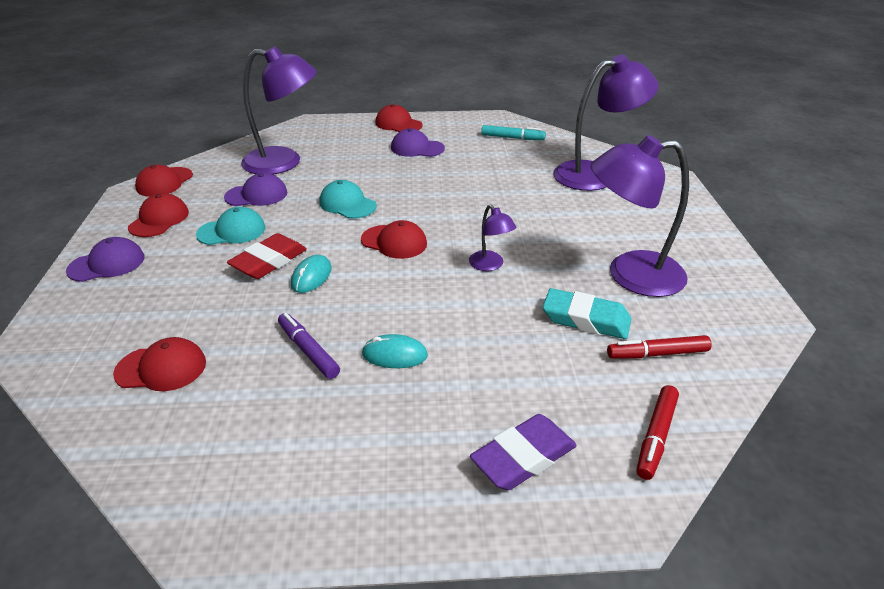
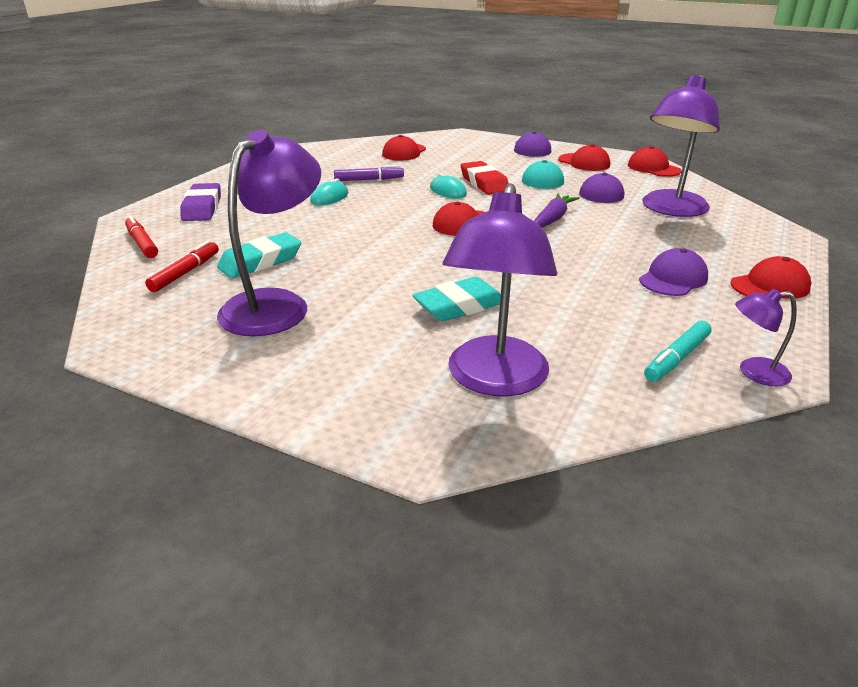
camera: 120 degrees right, 5 degrees down
(347, 204) = (552, 219): turquoise cap -> purple carrot
(490, 265) = (380, 249): purple lamp -> purple lamp (754, 372)
(537, 204) = (459, 306): none -> turquoise eraser

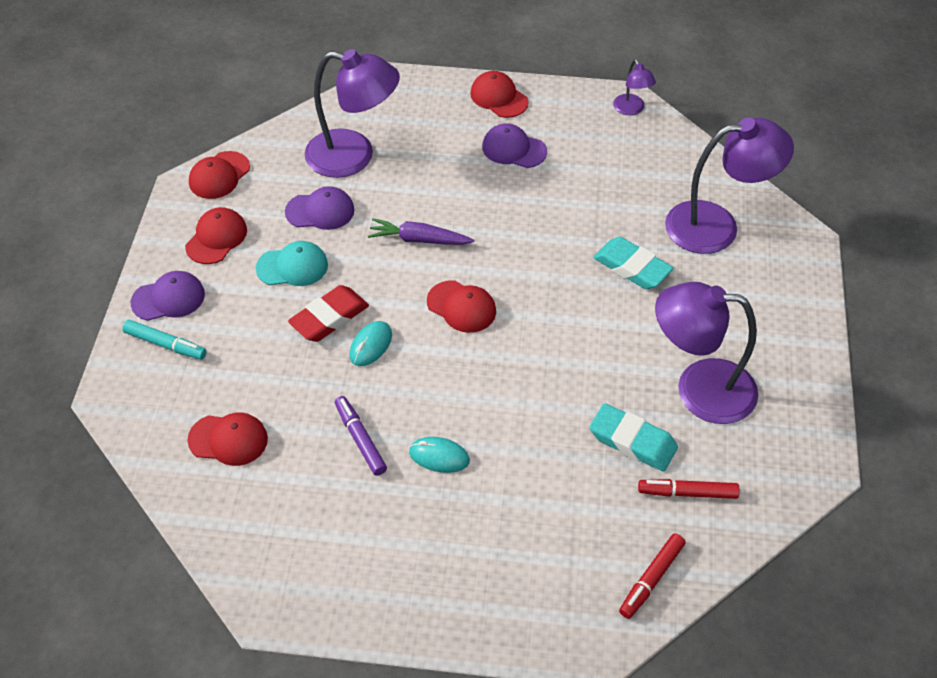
camera: 110 degrees left, 20 degrees up
(202, 208) = (530, 580): purple eraser -> none
(676, 358) = (635, 143): turquoise marker -> turquoise marker (165, 344)

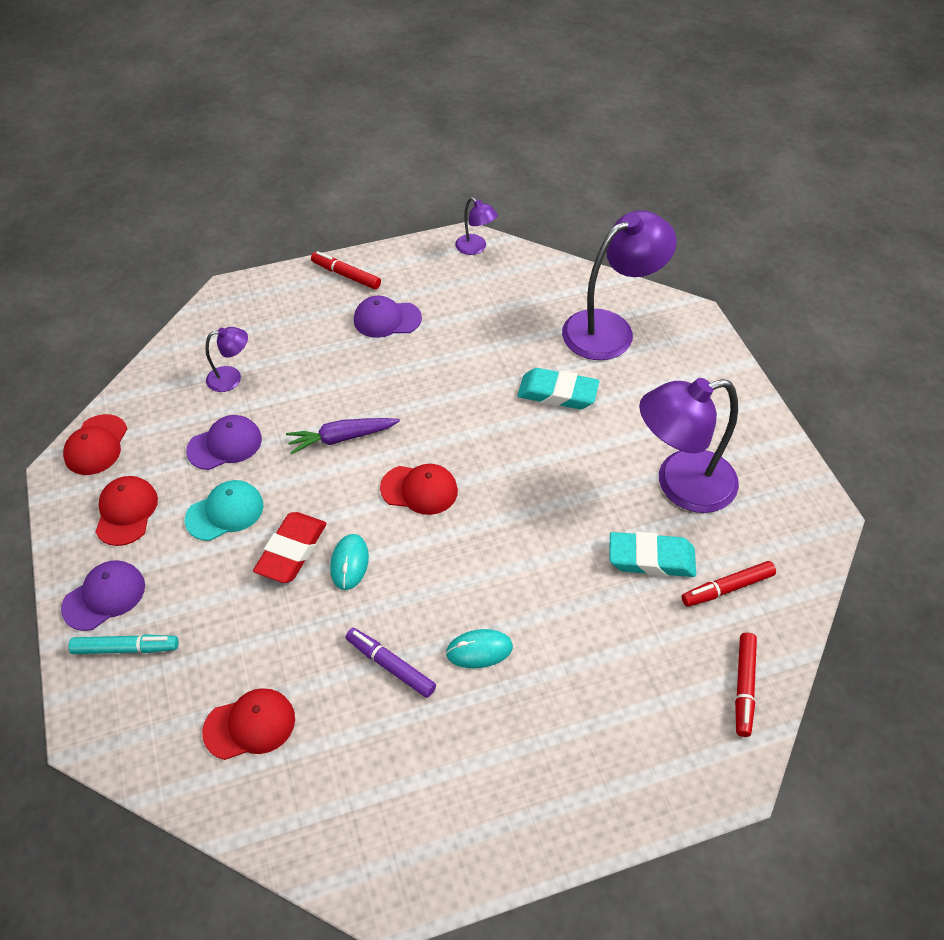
camera: 25 degrees left, 0 degrees up
(354, 156) = (231, 378): purple lamp -> purple lamp, size x0.47
(499, 97) = (346, 275): red cap -> red marker

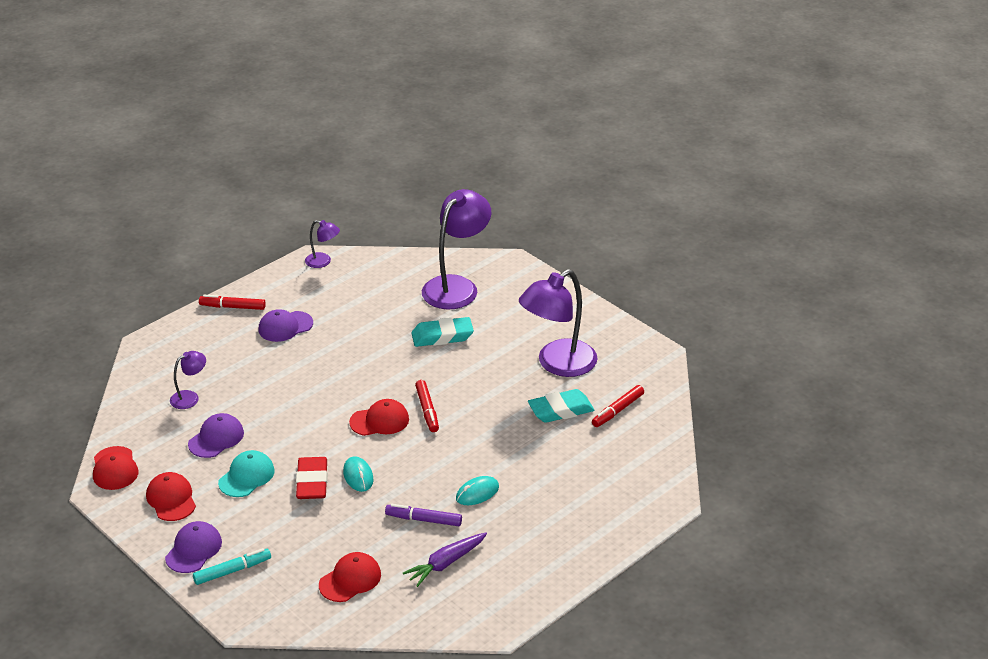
camera: 25 degrees left, 15 degrees down
(341, 438) = (302, 408): purple carrot -> purple carrot (445, 563)
(744, 687) = (654, 457): red marker -> red marker (427, 410)

